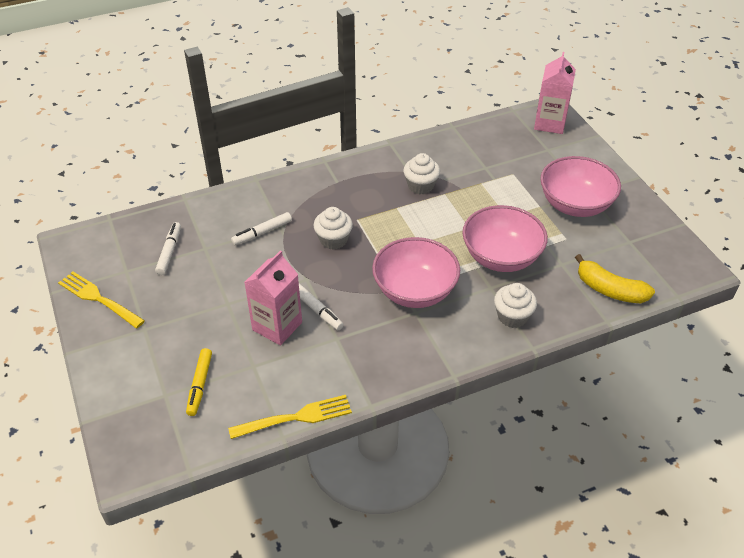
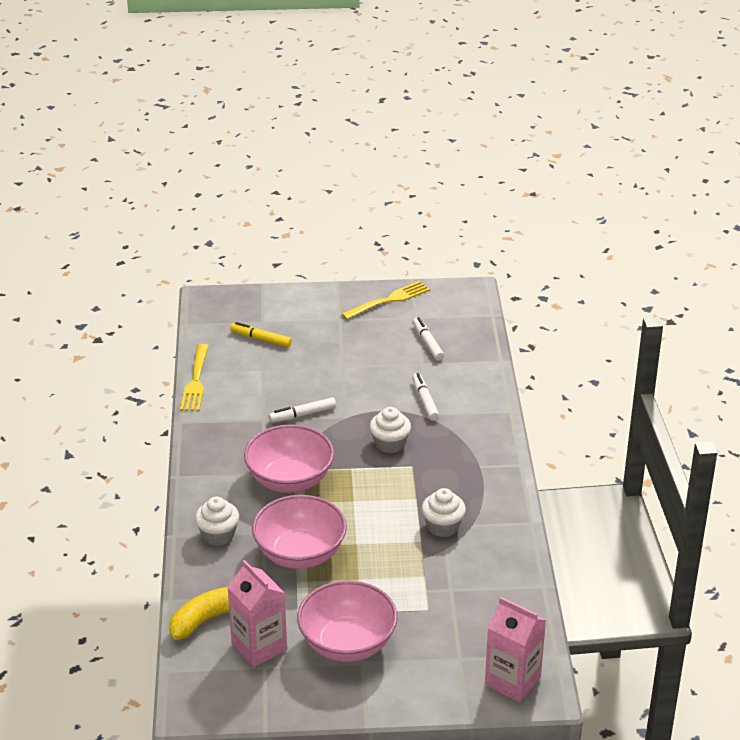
camera: 110 degrees right, 10 degrees down
(169, 252) = (427, 343): white marker -> white marker turned 135 degrees counterclockwise
(277, 326) = (298, 388): pink carton -> pink carton (259, 647)

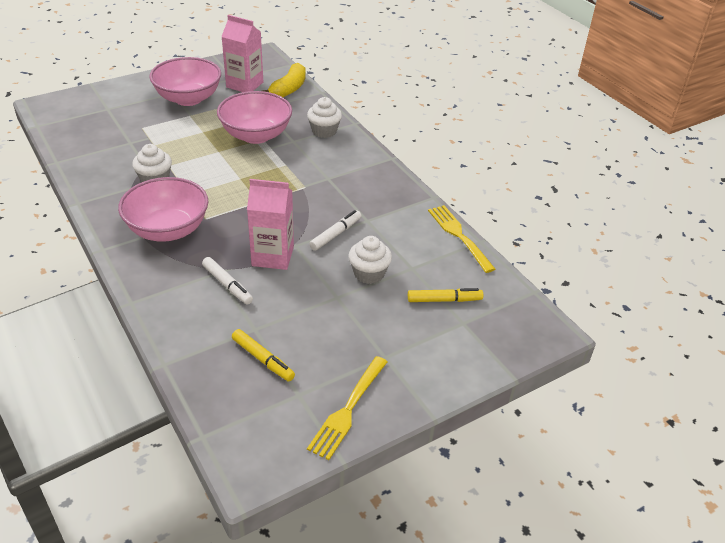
camera: 150 degrees right, 5 degrees up
(290, 480) = (303, 179): pink bowl -> pink bowl (168, 230)
(390, 444) = (237, 232): white cupcake -> white cupcake (369, 273)
(427, 343) = (263, 359): white marker -> yellow marker
(512, 681) = (65, 106): pink carton -> pink carton (272, 256)

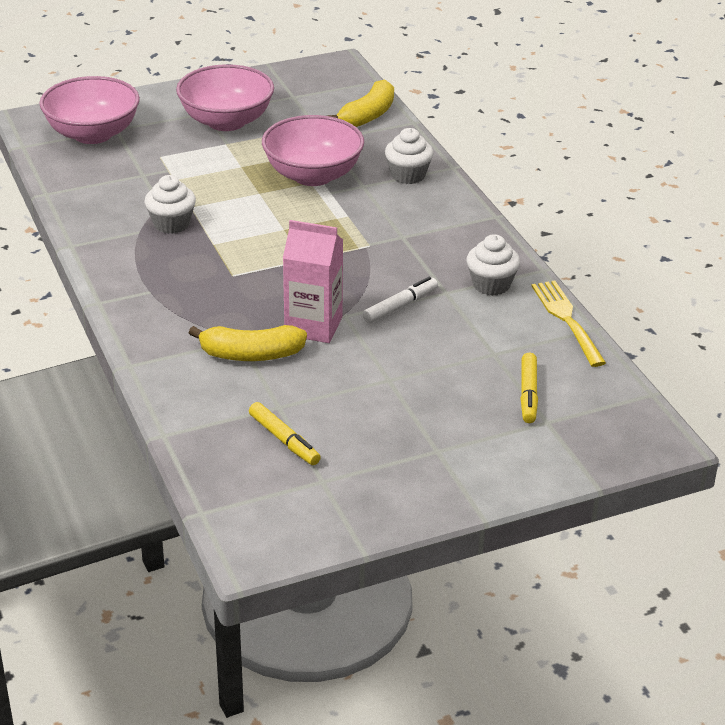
camera: 10 degrees right, 5 degrees down
(168, 230) = (183, 285): pink bowl -> pink bowl (93, 134)
(227, 285) = (251, 355): white marker -> yellow banana
(244, 85) = (306, 106): pink carton -> none
(348, 409) = (380, 501): yellow fork -> none
(369, 273) = (435, 356): white cupcake -> white cupcake (491, 285)
(444, 300) = (528, 394): yellow marker -> yellow marker turned 90 degrees clockwise

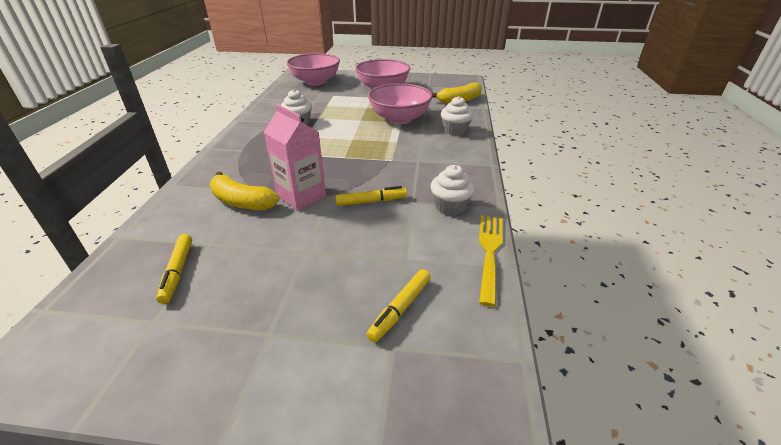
camera: 30 degrees right, 0 degrees up
(400, 306) = (371, 201): white marker -> yellow marker

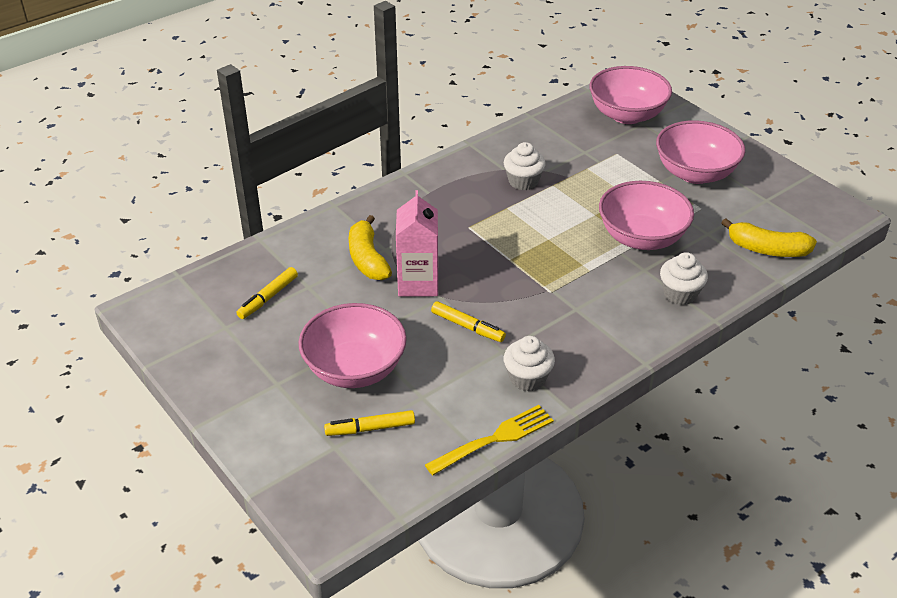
camera: 45 degrees right, 5 degrees up
(327, 275) = (354, 369): none -> pink bowl

